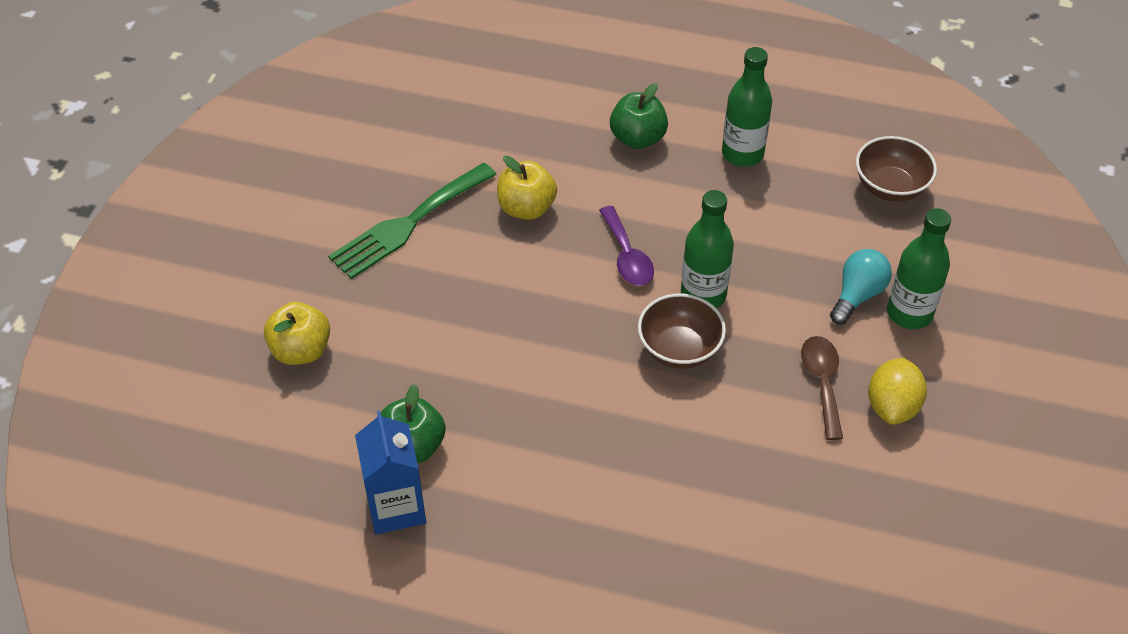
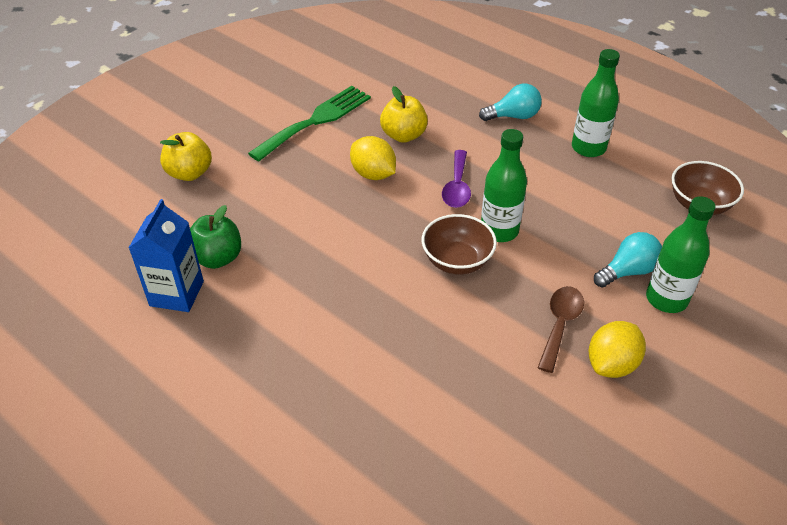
camera: 25 degrees right, 5 degrees down
(408, 224) = (315, 121): green fork -> green fork turned 150 degrees clockwise
(523, 273) = (373, 174): none -> yellow lemon
(637, 138) = (513, 116): green apple -> turquoise light bulb

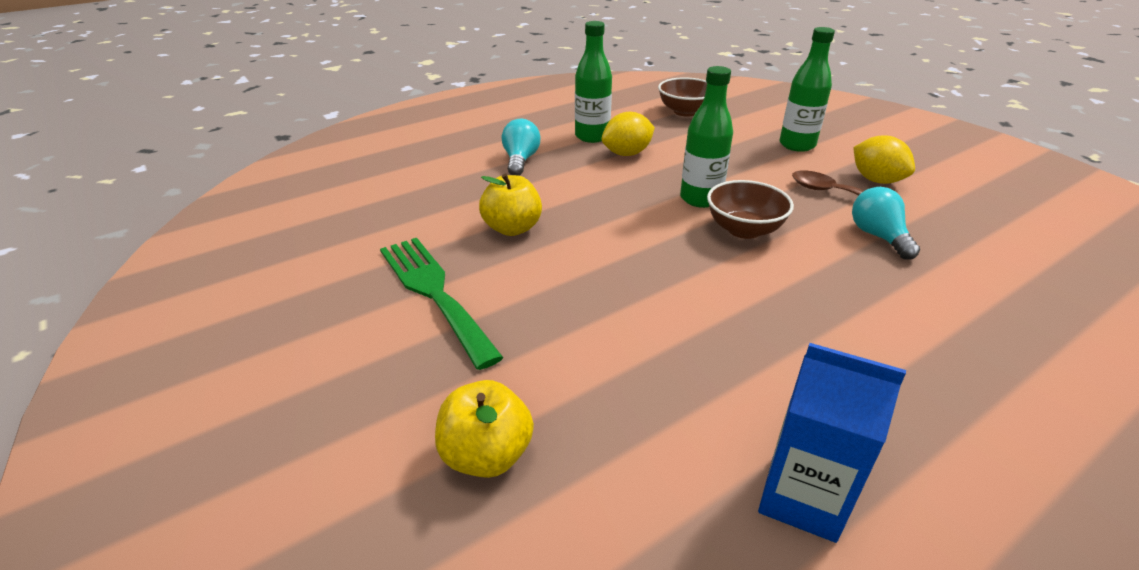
camera: 75 degrees left, 10 degrees down
(217, 258) = (719, 434): green apple -> none
(373, 174) = (577, 261): yellow lemon -> yellow lemon (627, 153)
(457, 187) = (623, 210): purple spoon -> none
(627, 271) = (763, 152): turquoise light bulb -> turquoise light bulb (878, 236)

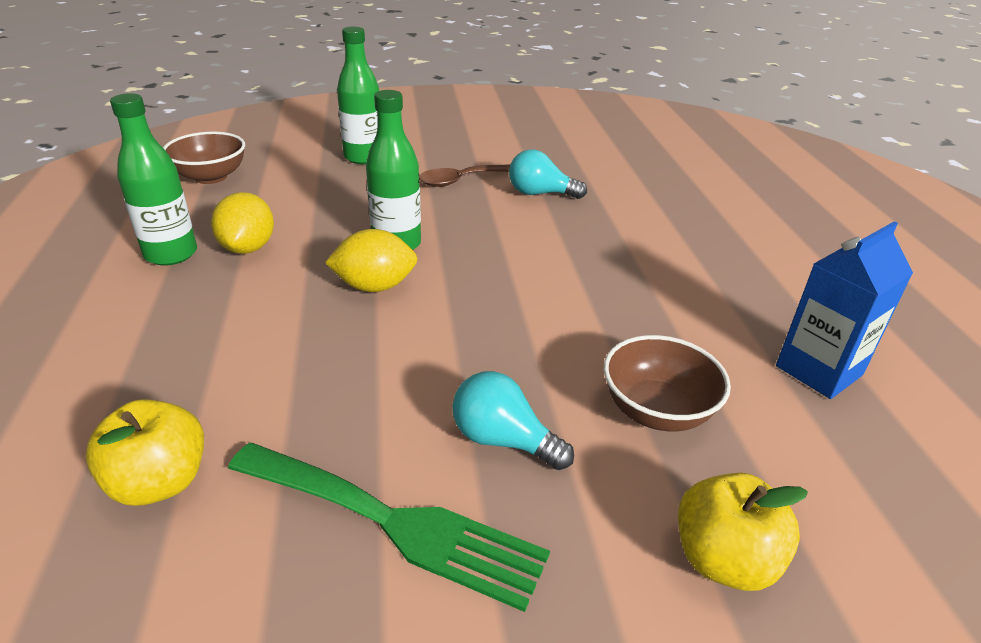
camera: 65 degrees left, 0 degrees up
(434, 292) = (394, 523): green fork -> green fork turned 150 degrees counterclockwise
(512, 228) = (312, 397): yellow apple -> yellow apple (160, 482)
(520, 160) = (148, 331): turquoise light bulb -> turquoise light bulb (503, 440)
(744, 229) = (473, 245): brown bowl -> brown bowl (657, 411)
(876, 180) = (462, 155): yellow lemon -> yellow lemon (375, 286)

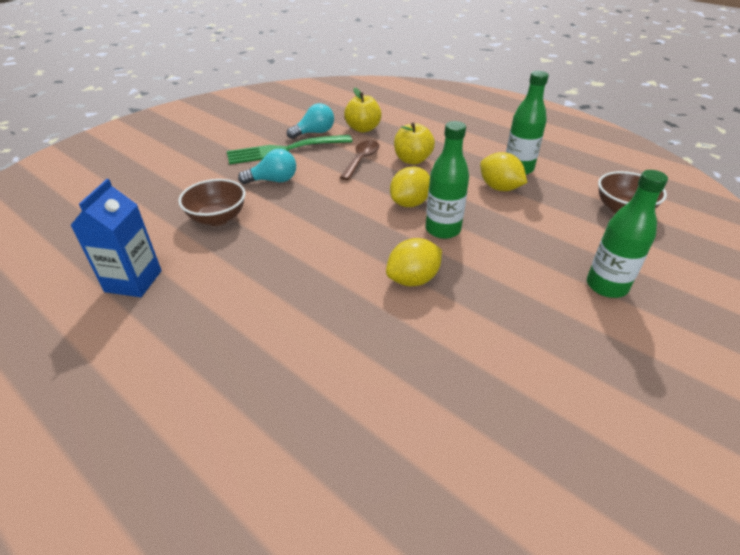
camera: 140 degrees right, 5 degrees up
(460, 180) = (505, 308): brown spoon -> brown spoon (361, 160)
(498, 225) = (413, 279): none -> yellow lemon
(540, 193) = (431, 336): turquoise light bulb -> turquoise light bulb (314, 133)
(723, 559) = (168, 186): yellow apple -> yellow apple (412, 160)

